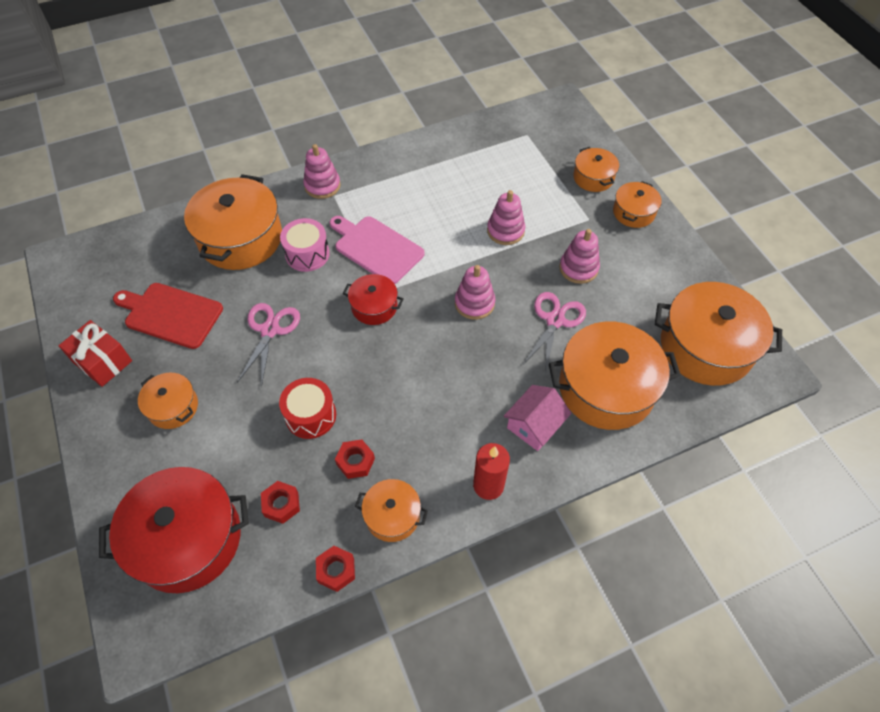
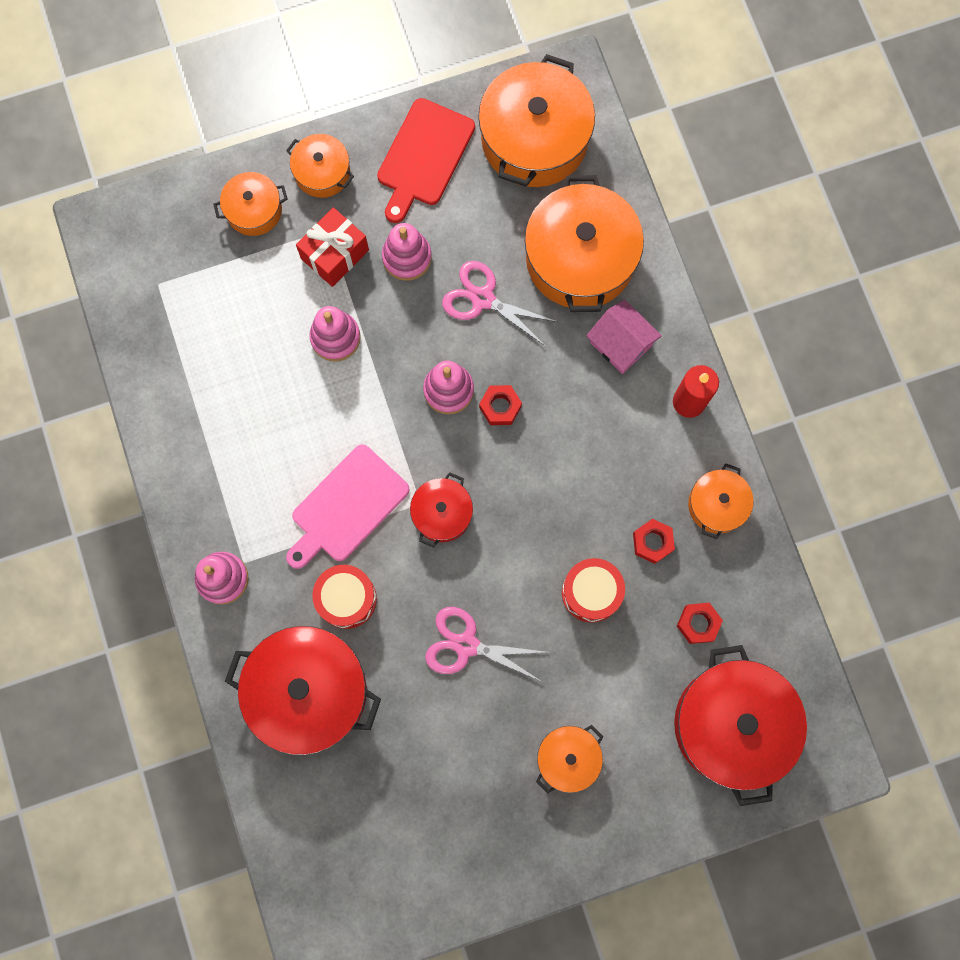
camera: 85 degrees left, 20 degrees up
(103, 361) = (495, 857): red gift -> red gift (335, 254)
(170, 314) = (430, 777): red cutting board -> red cutting board (424, 157)
(240, 238) = (308, 691): orange pot -> red pot
(307, 254) = (347, 599): pink drum -> red drum
(336, 570) = (772, 565): red nut -> red nut (500, 407)

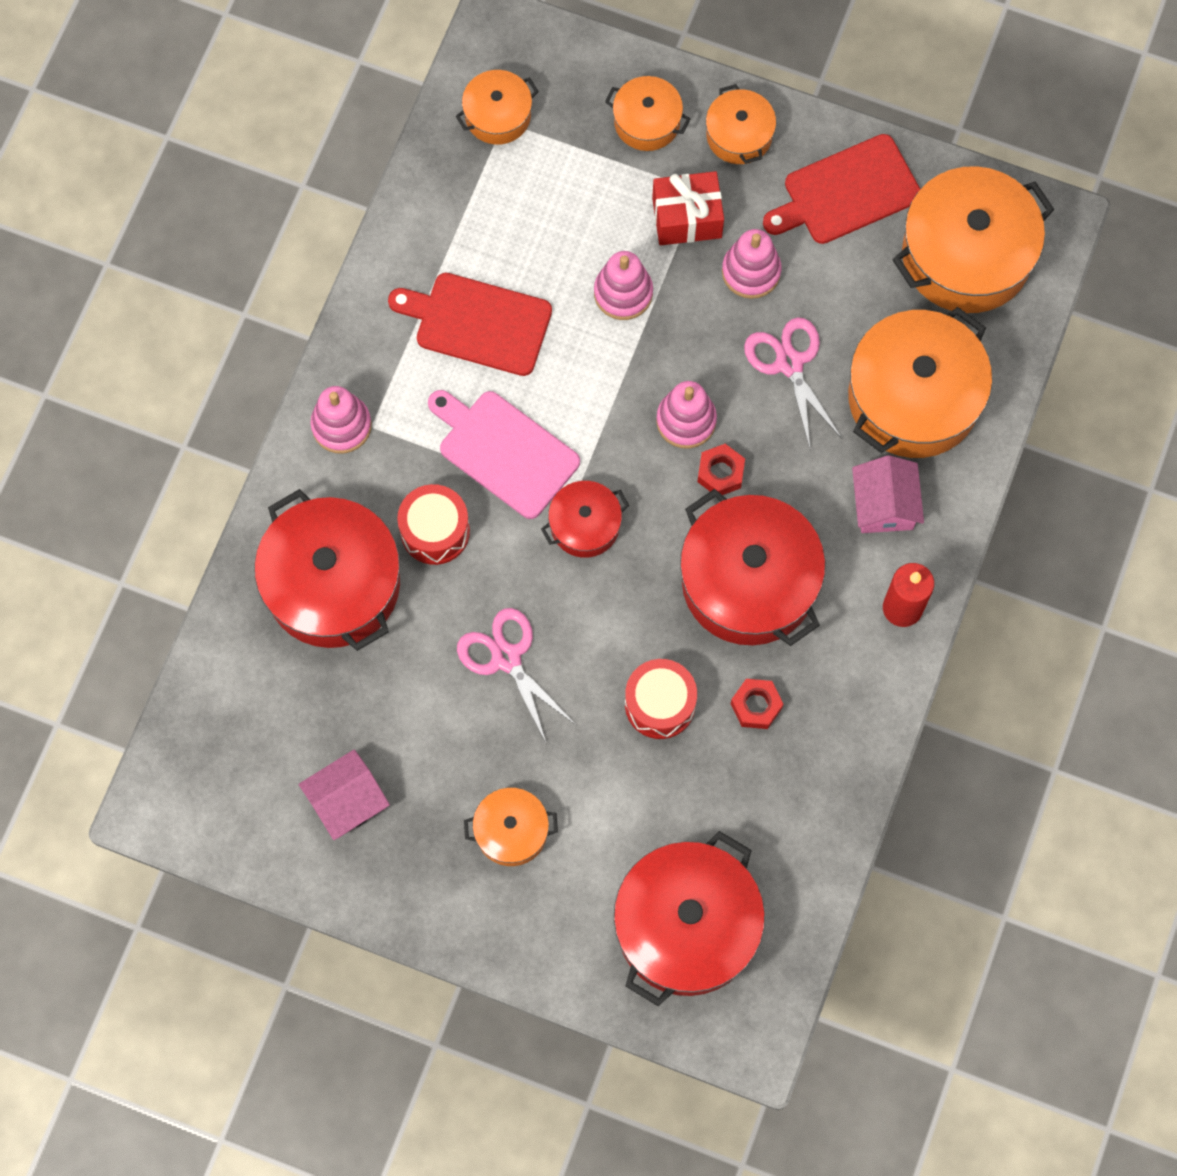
camera: 40 degrees right, 5 degrees down
(255, 435) = (477, 323): none -> red cutting board
(347, 507) = (504, 451): pink cutting board -> pink cutting board turned 45 degrees clockwise
(443, 831) = (347, 801): none -> pink house
(579, 464) = (749, 581): none -> red pot
(698, 624) = (734, 812): red nut -> none
(717, 505) = (846, 721): orange pot -> orange pot (498, 115)

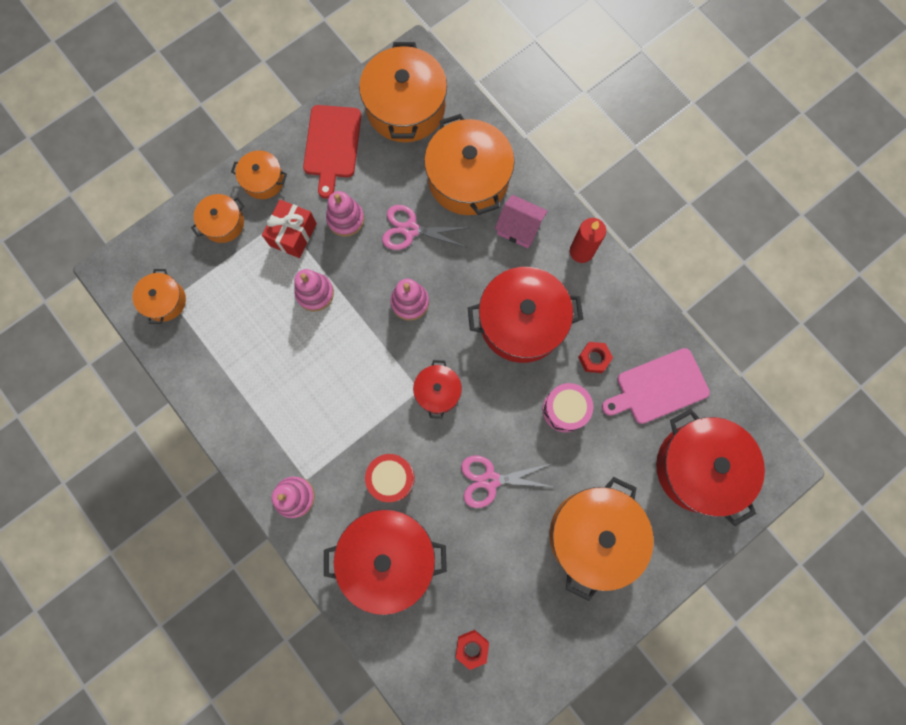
camera: 60 degrees left, 5 degrees up
(347, 801) = (524, 623): pink house -> none
(477, 323) = (281, 383): red cutting board -> none
(504, 451) = (367, 412): pink cutting board -> pink cutting board (658, 387)
(511, 831) = (593, 535): orange pot -> orange pot, size x1.93
(660, 704) = (564, 410): red drum -> pink drum
(720, 473) = (451, 301): red nut -> red nut (472, 648)

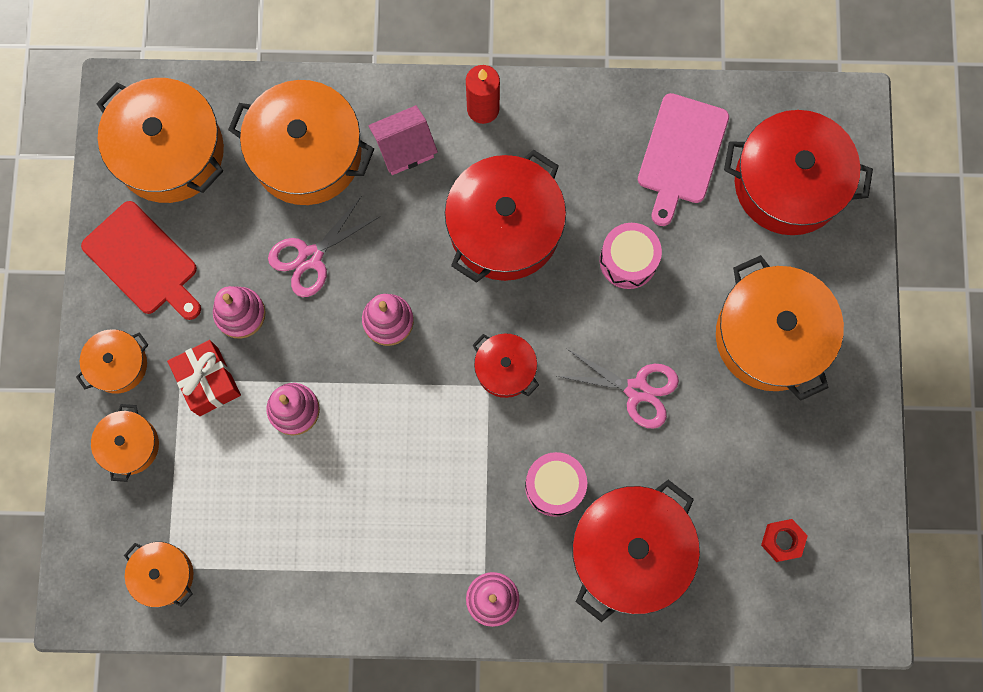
camera: 50 degrees left, 0 degrees up
(391, 478) = (554, 486): red drum -> pink drum
(490, 480) = (637, 390): pink scissors -> pink scissors turned 105 degrees counterclockwise
(594, 358) = (601, 189): red nut -> none

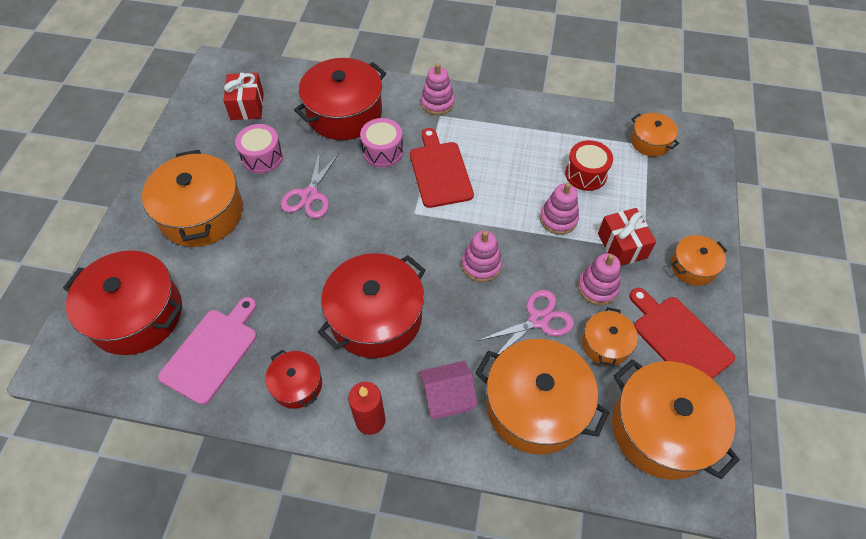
camera: 170 degrees left, 20 degrees down
(130, 445) = (679, 215): orange pot -> orange pot (605, 344)
(258, 495) = (586, 174): none -> red drum
(466, 463) = (439, 171): none -> red cutting board
(505, 369) = (399, 221): red pot -> red pot (297, 385)
(628, 260) = (286, 278): pink drum -> pink drum (262, 157)
(637, 390) = (309, 195): pink scissors -> pink scissors turned 105 degrees counterclockwise
(782, 541) = (247, 106): red nut -> red gift

